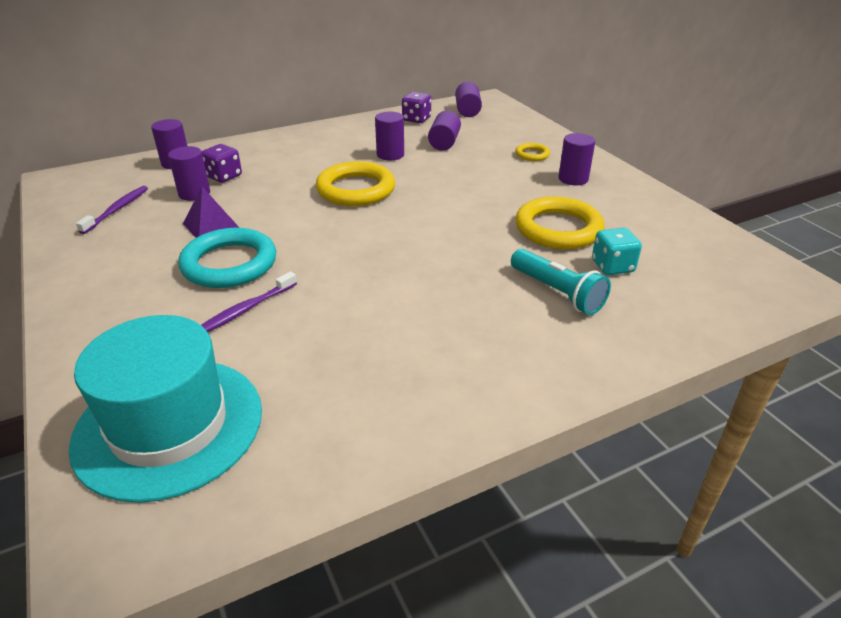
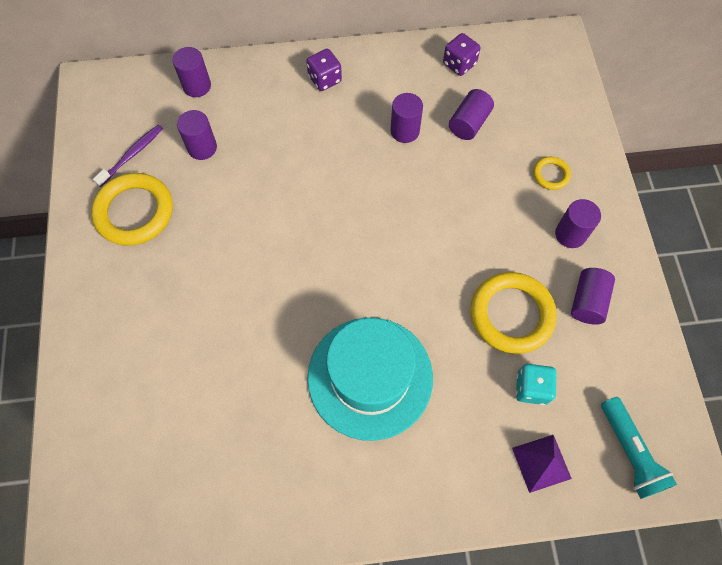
camera: 20 degrees right, 30 degrees up
(169, 426) = (123, 454): turquoise hat -> turquoise hat (370, 377)
(211, 225) = (205, 207): purple pyramid -> purple pyramid (541, 463)
(224, 176) = (235, 124): purple dice -> purple dice (324, 79)
(229, 264) = (207, 271): turquoise ring -> none
(245, 310) = (204, 340): purple toothbrush -> none
(356, 189) = (349, 186): yellow ring -> yellow ring (134, 212)
(467, 111) = (523, 61): purple cylinder -> purple cylinder (587, 302)
(557, 293) = (463, 407): turquoise flashlight -> turquoise flashlight (629, 452)

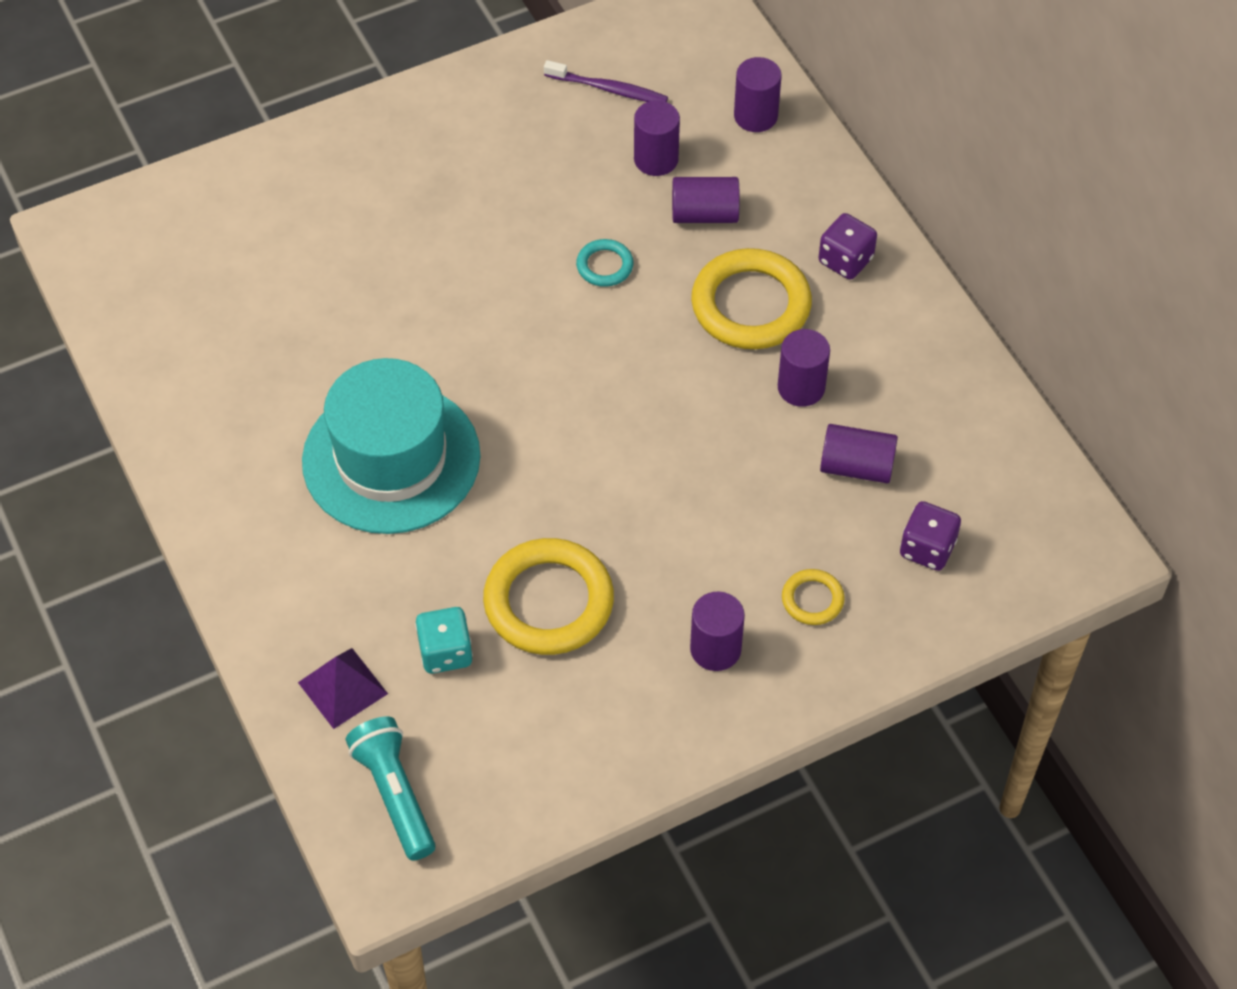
camera: 70 degrees right, 10 degrees down
(134, 212) = (523, 125): yellow ring -> yellow ring (751, 305)
(271, 202) = (604, 266): none -> turquoise ring
(459, 64) = (966, 424): purple dice -> purple dice (927, 548)
(587, 302) = (609, 695): purple cylinder -> purple cylinder (704, 214)
(629, 452) = (395, 794): turquoise flashlight -> turquoise flashlight turned 105 degrees clockwise

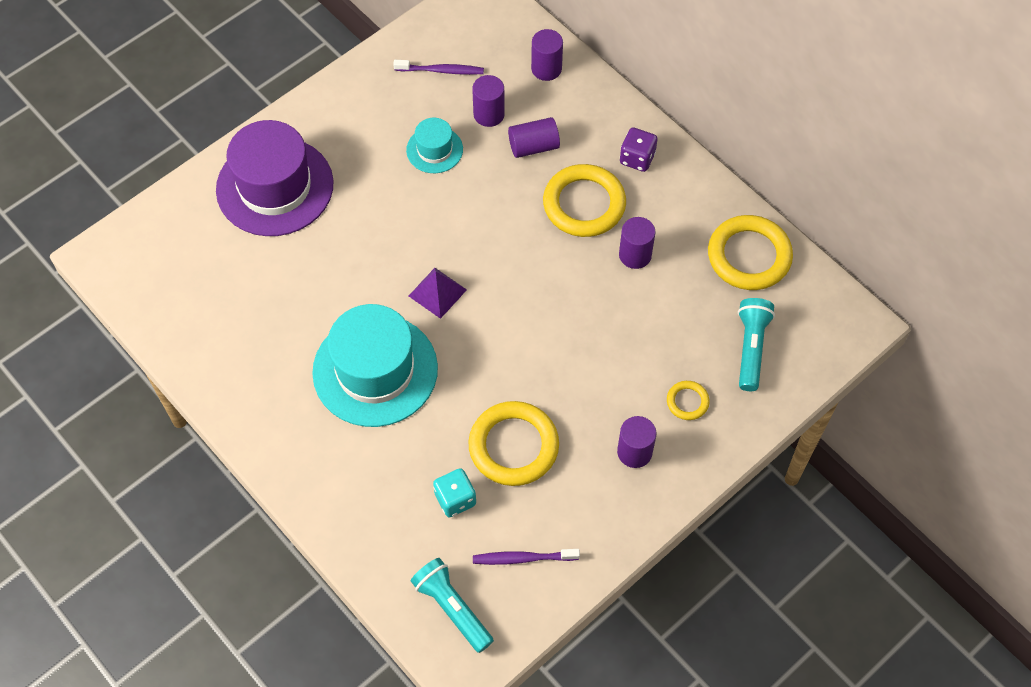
camera: 15 degrees left, 5 degrees up
(334, 192) = (275, 187): none -> purple hat
(342, 688) = (393, 542): purple pyramid -> purple pyramid (437, 292)
(513, 752) = (523, 558): none -> purple toothbrush
(566, 190) = (434, 150): none -> turquoise hat
(604, 266) = (477, 198): turquoise ring -> none
(856, 466) = (688, 302): purple cylinder -> none
(927, 548) = (751, 348): purple dice -> turquoise flashlight
(964, 424) = (749, 256): none -> yellow ring

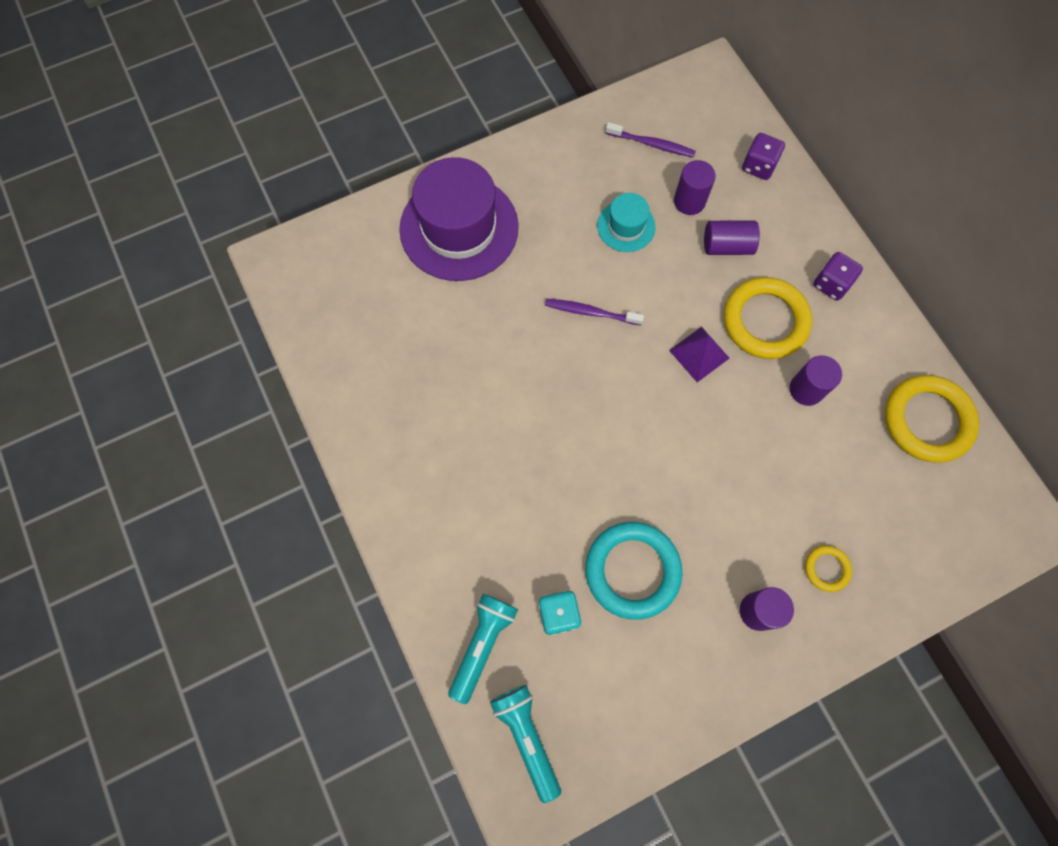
camera: 15 degrees right, 10 degrees up
(375, 370) = (511, 449): turquoise hat -> none
(437, 292) = (593, 380): purple pyramid -> purple pyramid (699, 354)
(513, 446) = (632, 570): yellow ring -> turquoise ring
(523, 558) = (613, 701): purple toothbrush -> purple toothbrush (590, 312)
(546, 69) = (758, 166): purple cylinder -> purple dice
(751, 348) = (908, 525): turquoise flashlight -> turquoise flashlight (482, 644)

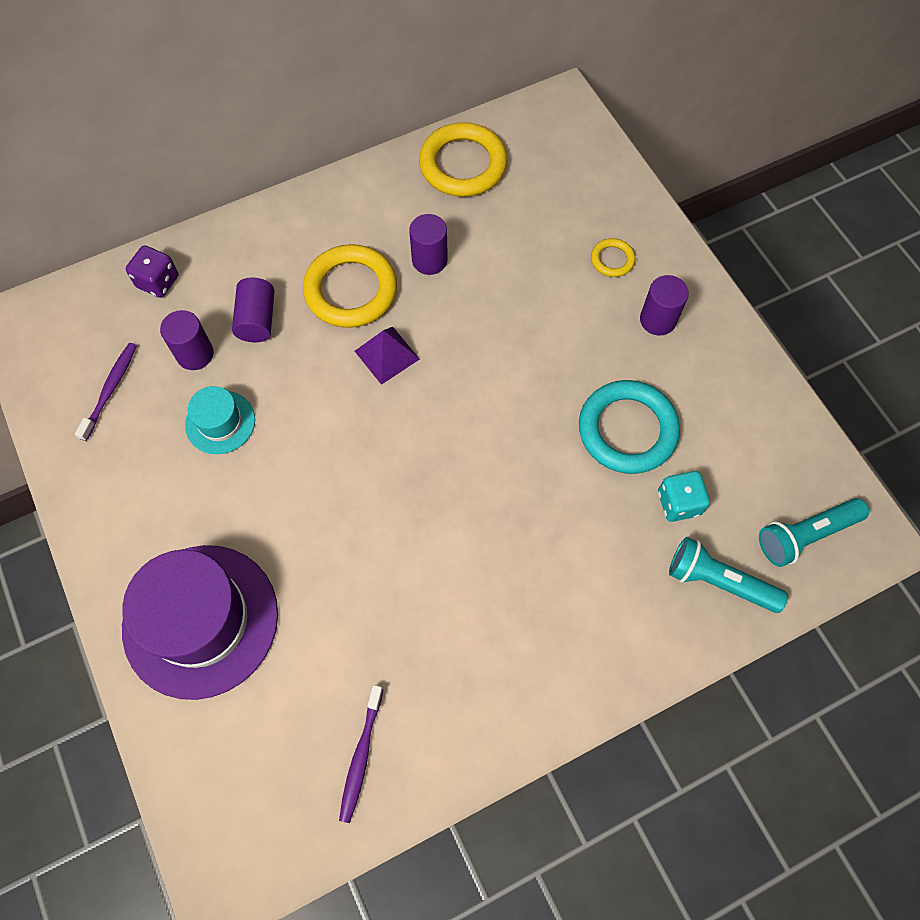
camera: 90 degrees left, 5 degrees down
(590, 312) = (330, 464): purple toothbrush -> purple toothbrush (361, 756)
(831, 284) = (311, 227): purple dice -> none

